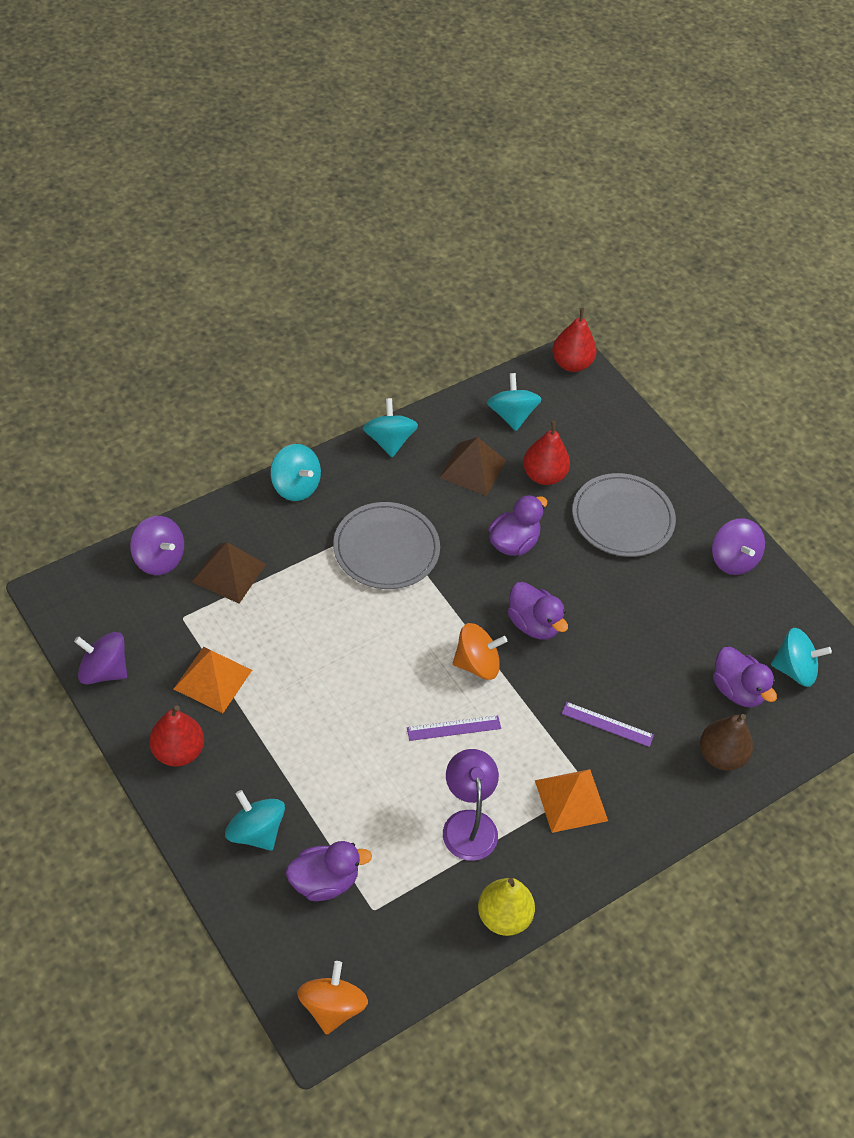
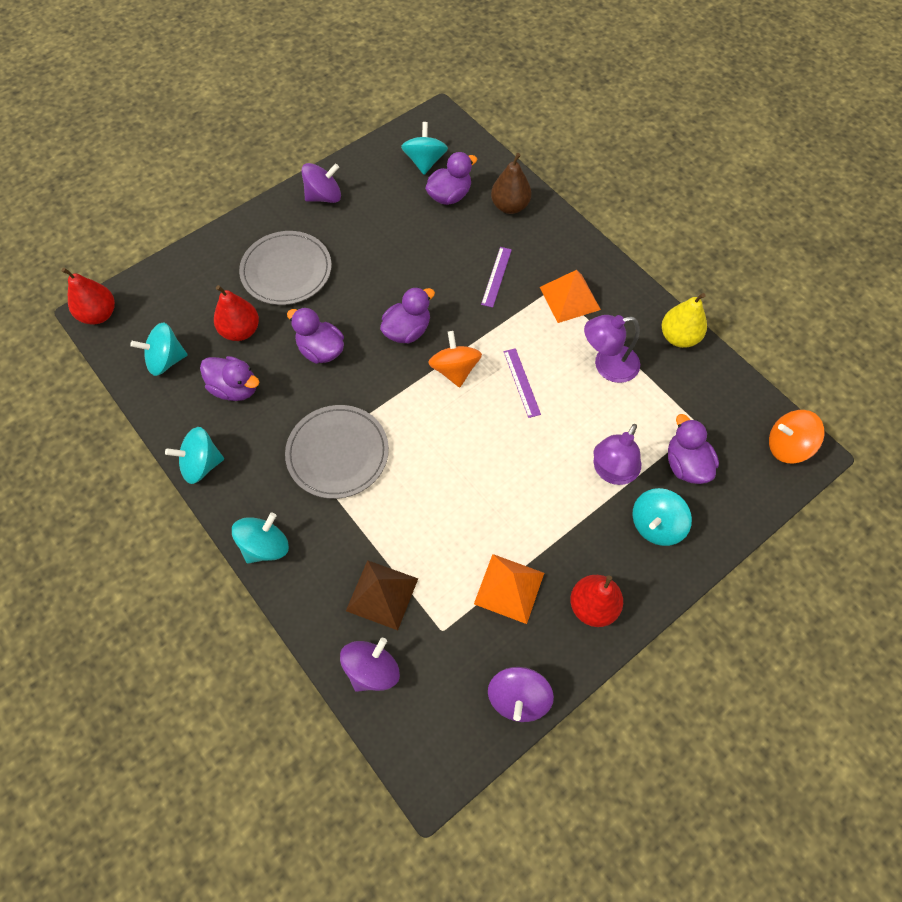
camera: 90 degrees left, 10 degrees up
(327, 800) = (612, 472): none -> purple lamp
(473, 469) = (235, 388): brown pyramid -> purple duck

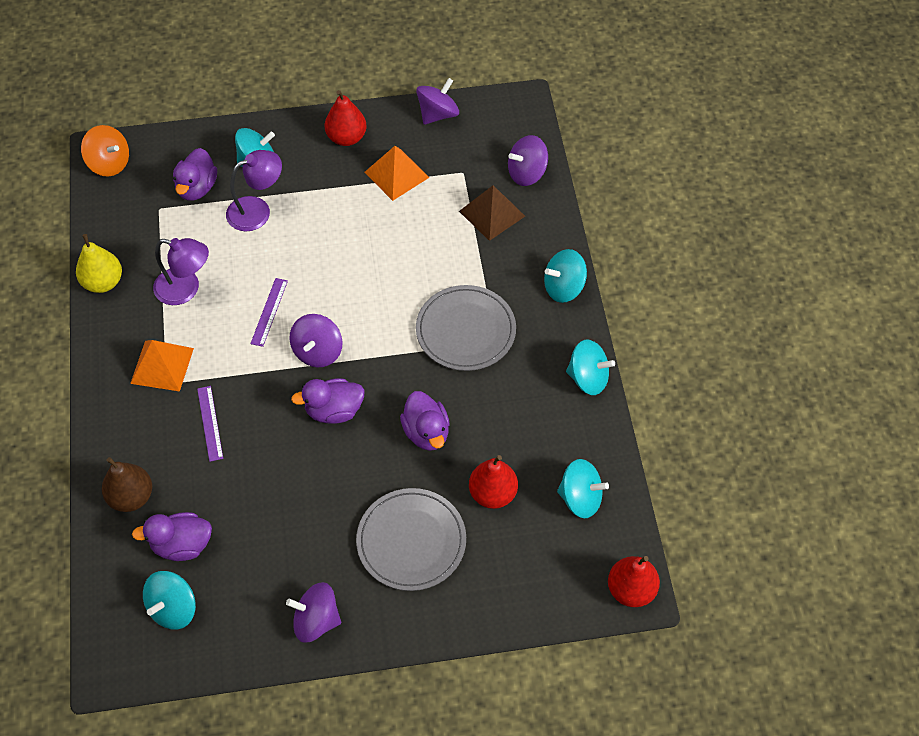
camera: 150 degrees left, 5 degrees down
(235, 388) = (526, 434): purple duck -> none
(455, 370) = (318, 351): orange spinning top -> purple spinning top
(496, 276) = (210, 423): purple ruler -> purple ruler turned 60 degrees counterclockwise

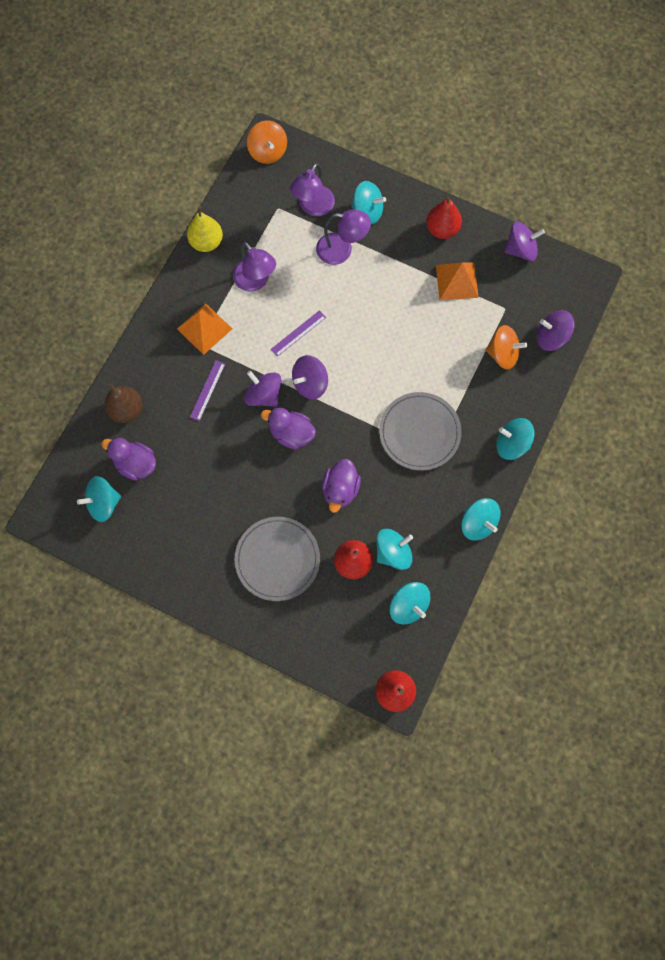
camera: 35 degrees right, 15 degrees up
(197, 188) = (313, 207): purple duck -> purple lamp
(316, 620) = (182, 571): purple spinning top -> purple spinning top (263, 395)
(492, 213) = (502, 354): brown pyramid -> orange spinning top
(526, 458) = (393, 552): none -> turquoise spinning top

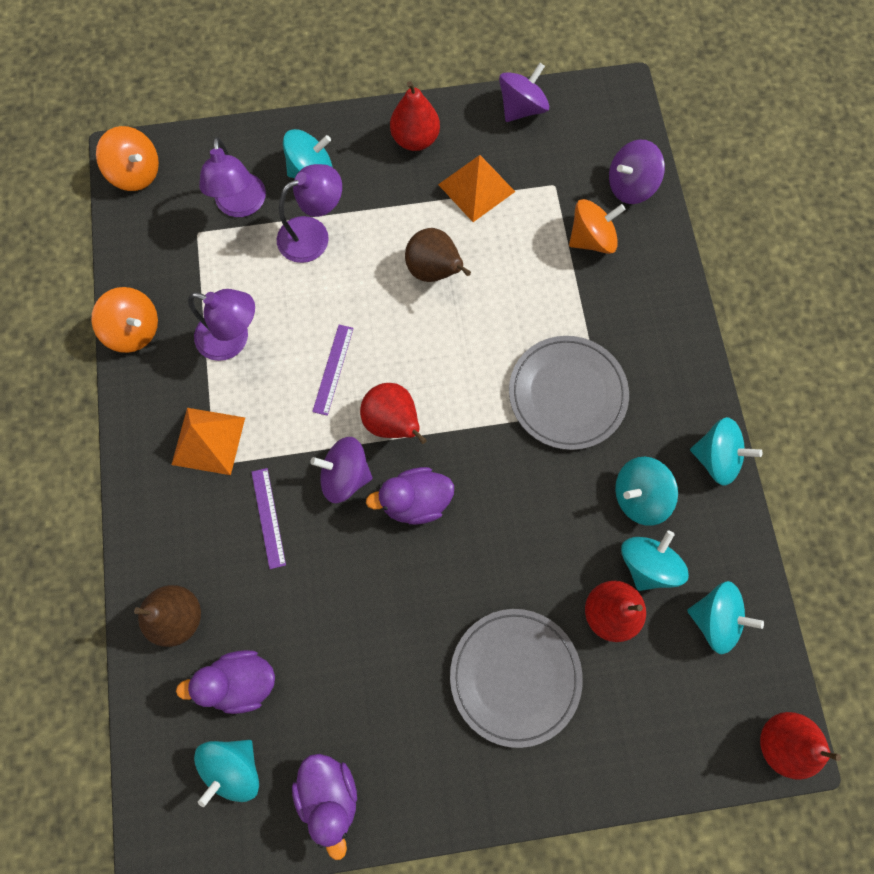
camera: 35 degrees left, 0 degrees up
(206, 242) = (135, 330): yellow pear -> orange spinning top
(310, 383) = (393, 422): purple spinning top -> red pear
(340, 490) = (527, 530): purple duck -> purple duck (329, 793)
(395, 314) = (434, 271): none -> brown pear
(511, 444) = (681, 337): turquoise spinning top -> turquoise spinning top (639, 496)

